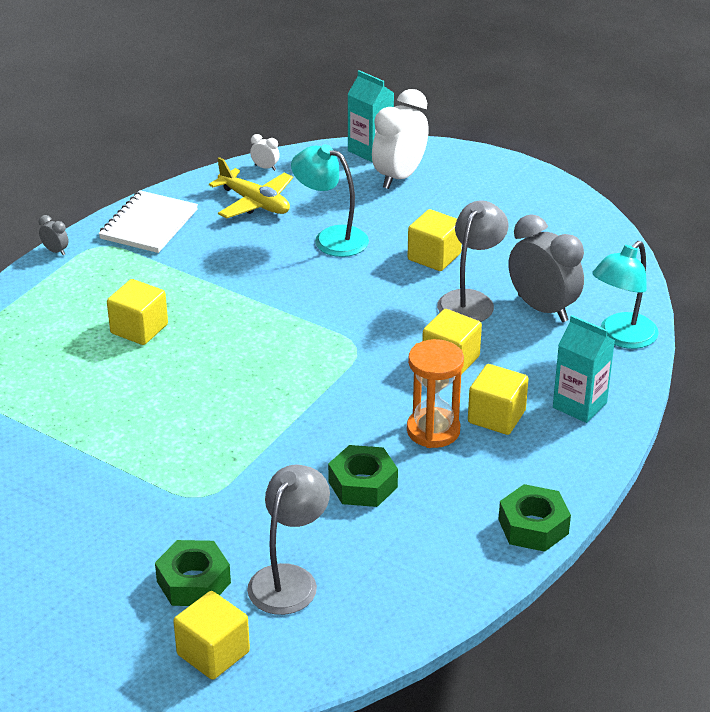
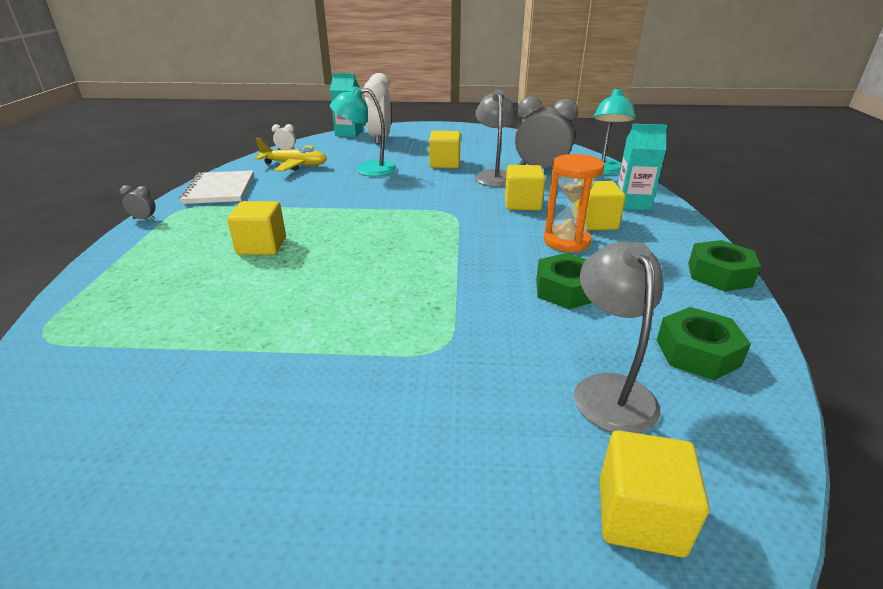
camera: 30 degrees left, 5 degrees down
(193, 582) = (522, 436): green nut -> green nut (697, 353)

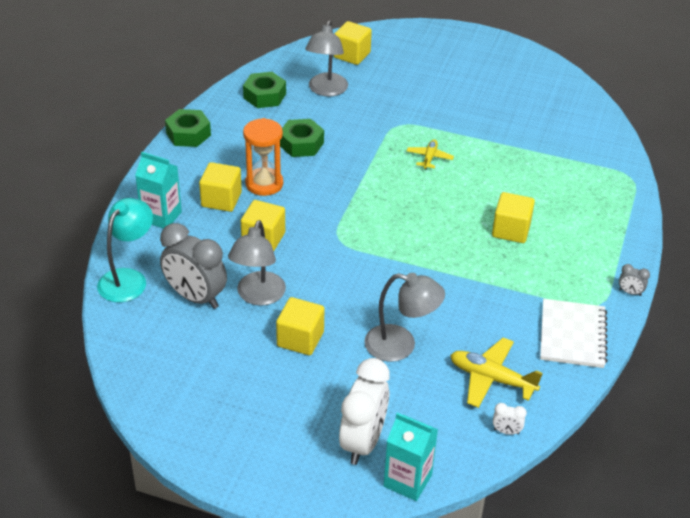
camera: 165 degrees left, 10 degrees up
(367, 169) = (401, 345): turquoise lamp -> grey lamp
(375, 305) = (429, 158): none -> yellow plane

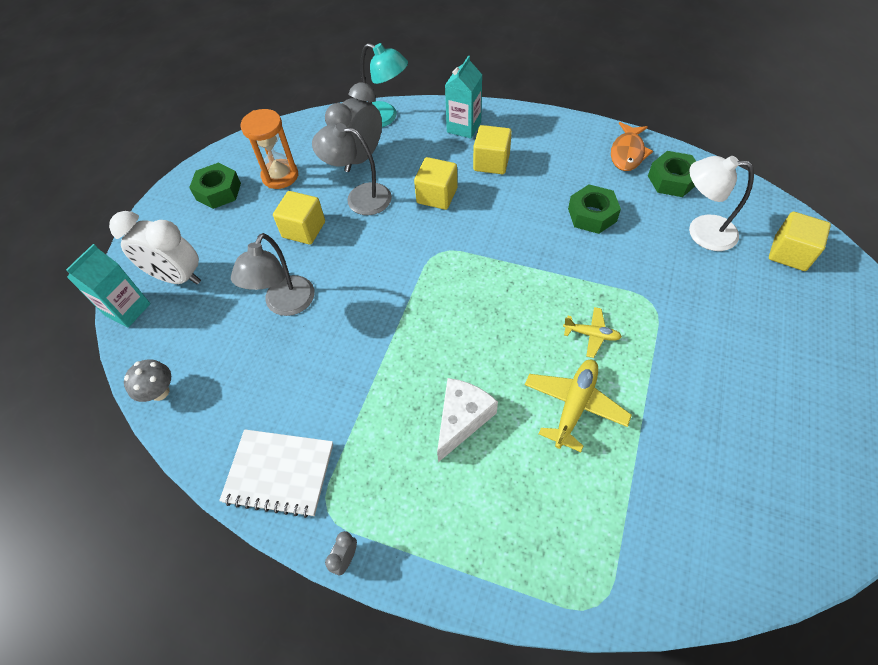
camera: 95 degrees right, 15 degrees up
(188, 134) = (588, 131): green nut -> green nut (218, 191)
(225, 115) = (627, 153): none -> orange fish
(264, 184) = (519, 190): orange hourglass -> orange hourglass (280, 176)
(326, 90) = (701, 231): grey lamp -> white lamp
(491, 379) = (229, 383): yellow plane -> yellow plane (574, 406)
(506, 431) = (160, 392): white clock -> grey mushroom
(511, 230) = (462, 419): yellow cube -> white cheese

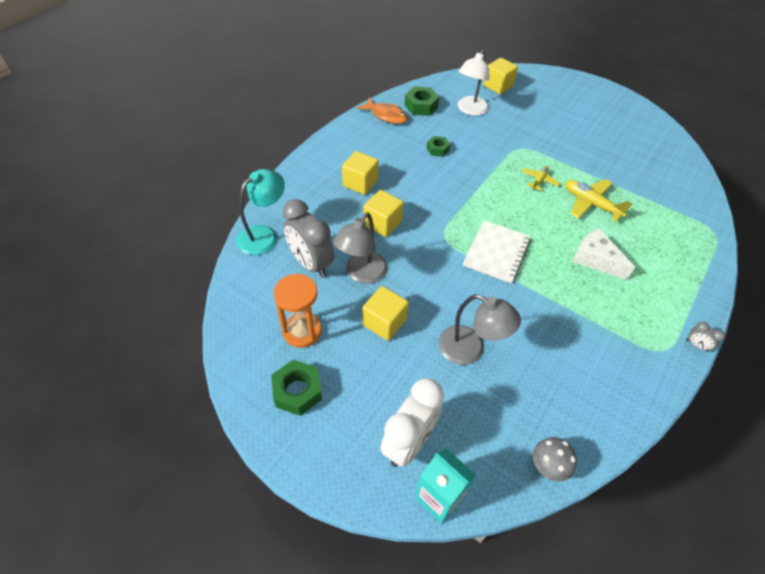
camera: 80 degrees left, 5 degrees down
(279, 473) = (633, 377): white notebook -> white notebook (496, 253)
(464, 127) = (309, 188): turquoise carton -> none
(592, 215) = (437, 149): green nut -> green nut, size x0.63

